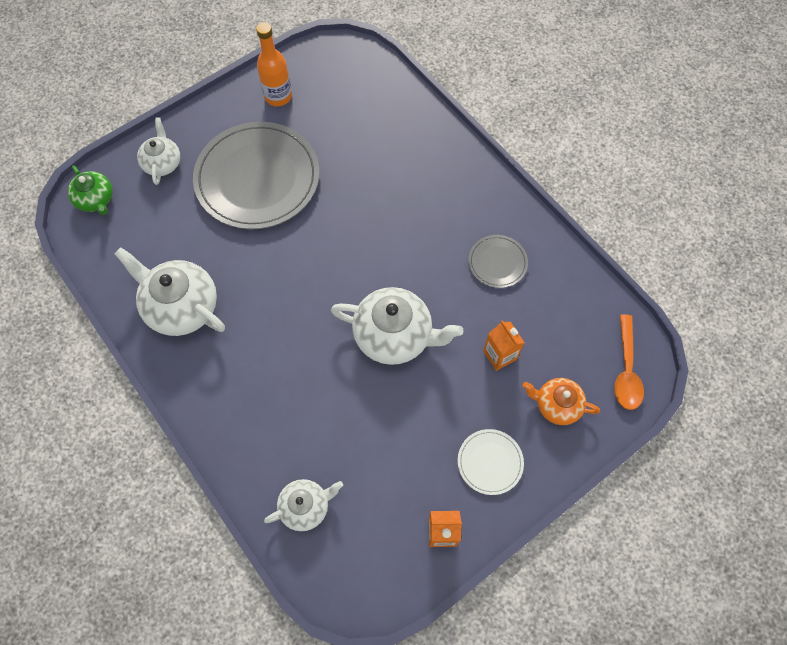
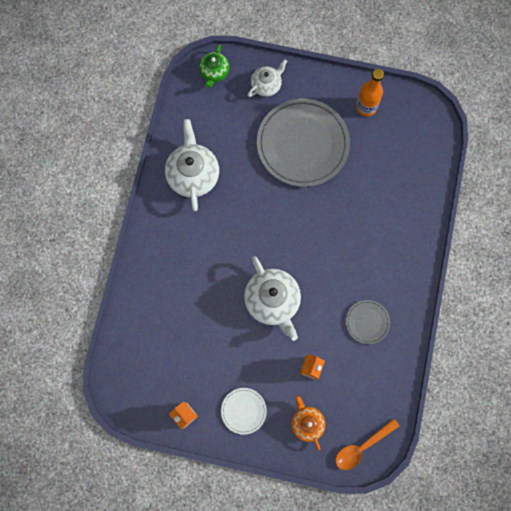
camera: 50 degrees right, 10 degrees up
(305, 507) = (142, 334): white teapot -> none

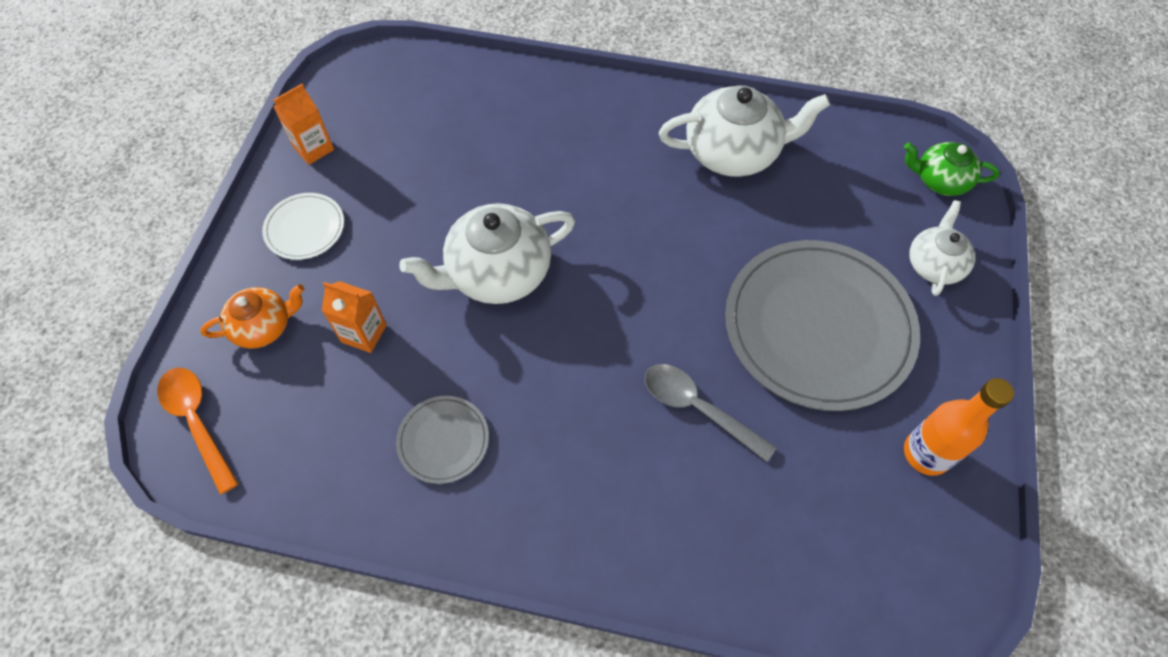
camera: 90 degrees right, 15 degrees down
(266, 85) = (934, 264): white teapot -> white teapot turned 120 degrees counterclockwise
(347, 203) = (698, 408): none -> grey spoon

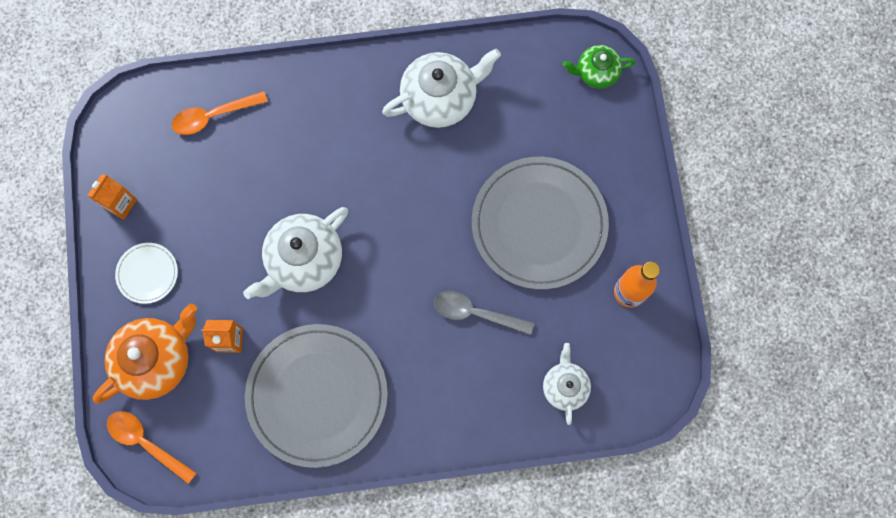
camera: 20 degrees left, 15 degrees up
(264, 326) = (156, 359): orange teapot -> orange teapot, size x1.70
(443, 440) = (317, 395): grey plate -> grey plate, size x2.22
(461, 95) = (214, 116): none -> orange spoon
(934, 264) = (606, 146): white teapot -> white teapot (564, 386)

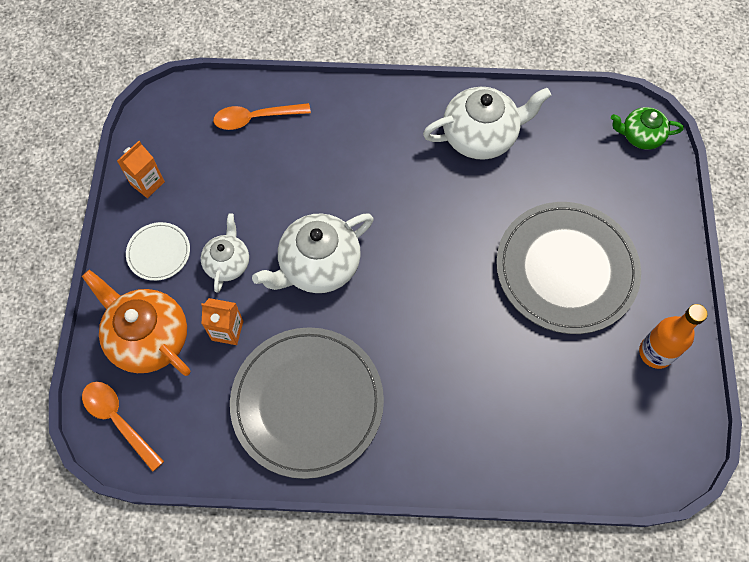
camera: 10 degrees right, 10 degrees down
(156, 359) = (148, 338): orange teapot -> orange teapot turned 105 degrees counterclockwise
(476, 313) = (489, 347): grey spoon -> none
(564, 386) = (575, 439): white teapot -> white teapot (227, 263)

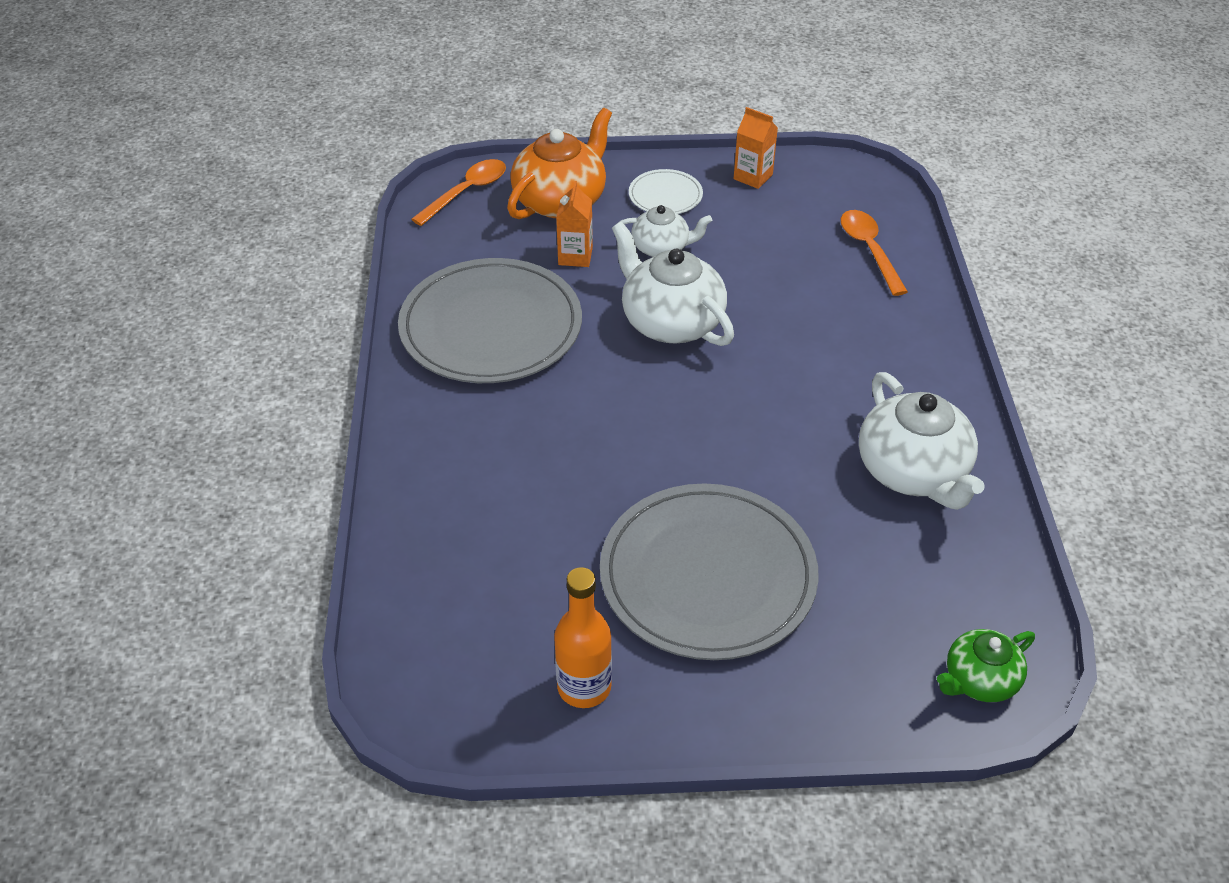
camera: 85 degrees right, 20 degrees down
(640, 136) = (979, 680): green teapot -> green teapot turned 120 degrees counterclockwise

